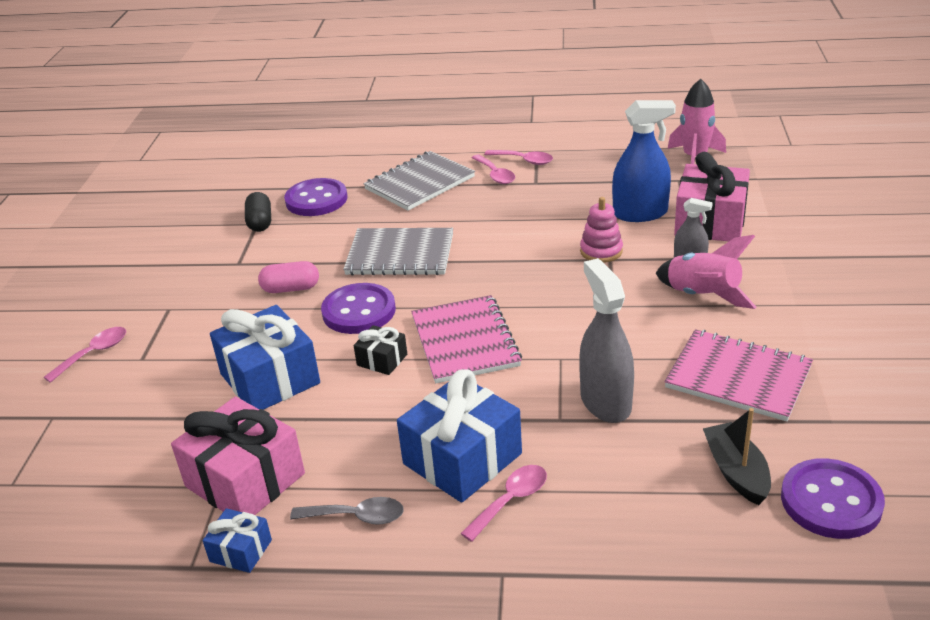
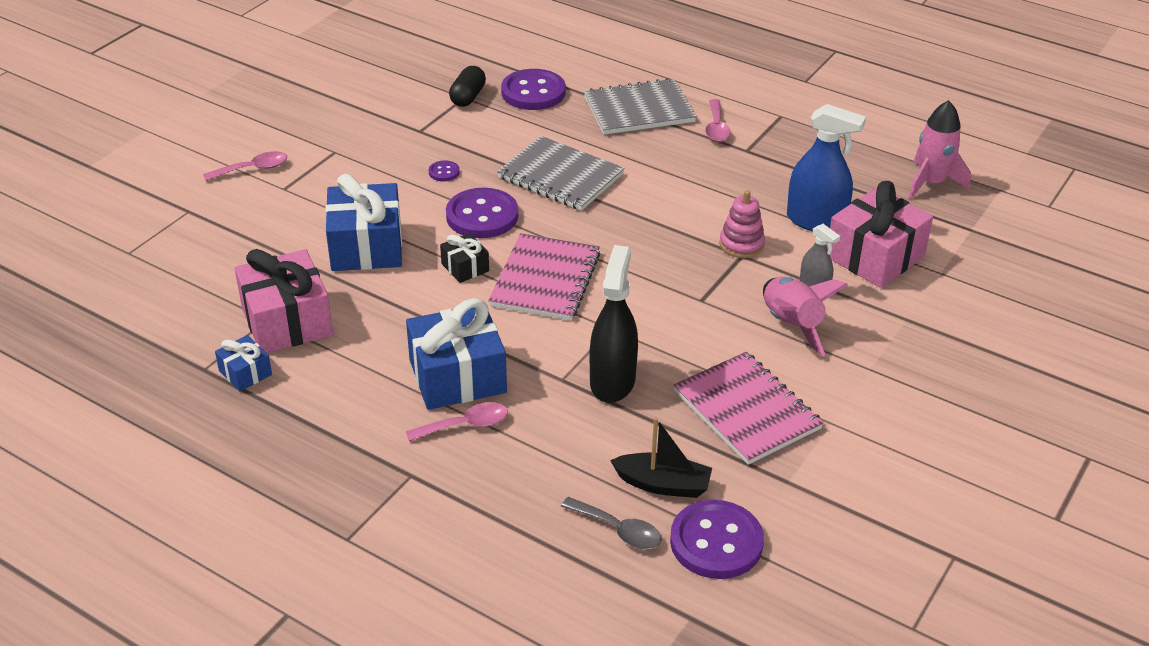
camera: 25 degrees right, 5 degrees up
(291, 288) = (444, 172): pink capsule -> purple button
(357, 516) = (344, 385): grey spoon -> grey spoon (618, 530)
(524, 160) = (758, 122): pink spoon -> none
(605, 402) = (612, 381): grey spray bottle -> black spray bottle
(736, 472) = (663, 484): black boat -> black boat turned 90 degrees clockwise

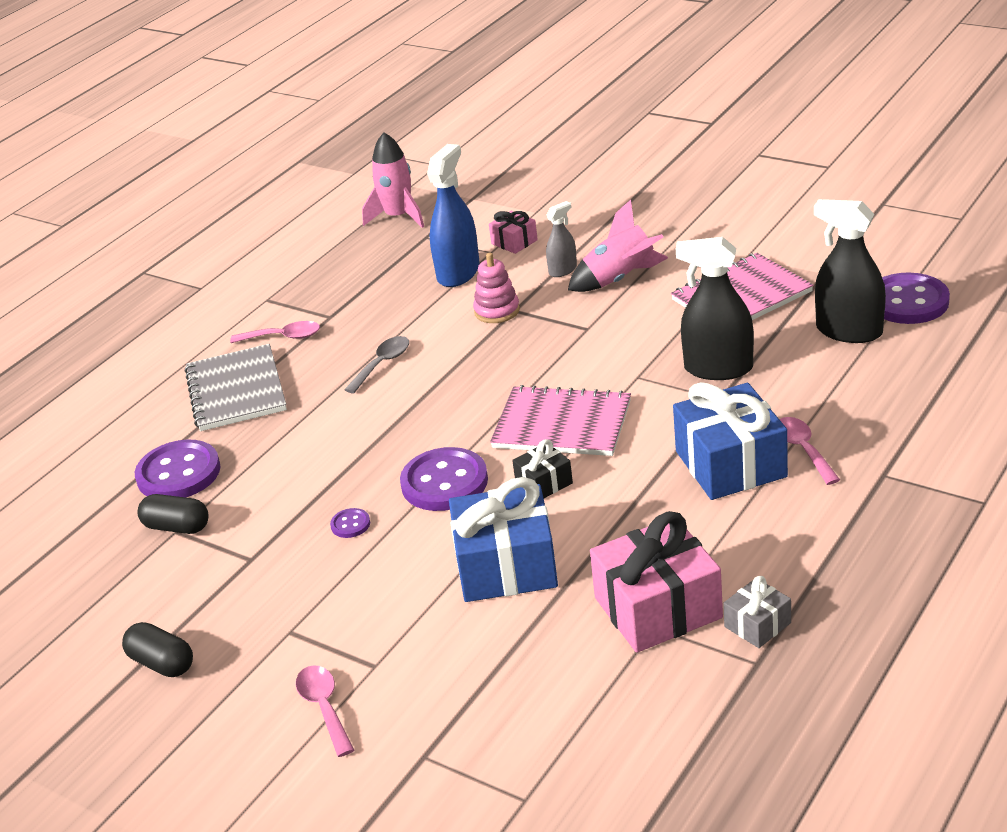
camera: 85 degrees left, 5 degrees down
(245, 373) = (757, 625): blue gift -> grey gift
(325, 103) = (162, 663): none -> black capsule
(560, 176) = (367, 434): grey notebook -> none
(618, 530) = (913, 349): grey spoon -> grey spoon (382, 364)
(663, 484) = (849, 331): black boat -> black spray bottle
(874, 256) = (514, 242): pink gift -> pink gift, size x0.49

